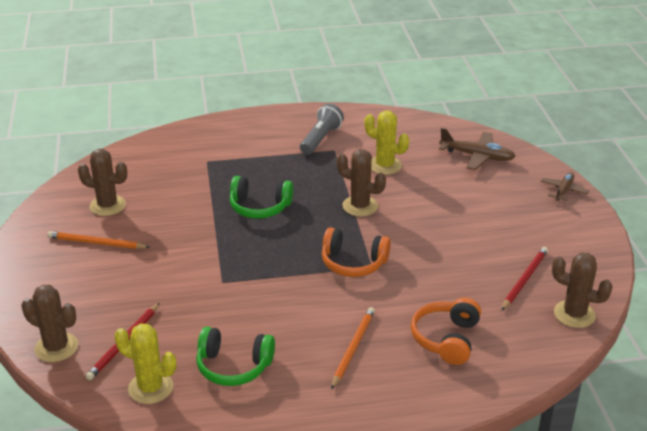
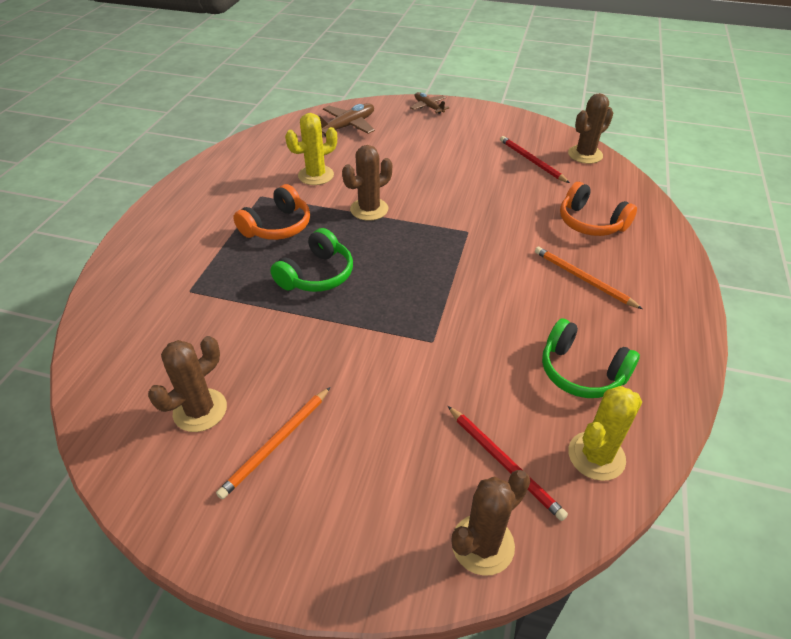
camera: 65 degrees left, 10 degrees up
(233, 366) = (581, 371): green headphones -> green headphones turned 90 degrees clockwise
(321, 139) = (232, 198): grey flashlight -> none
(353, 263) = (456, 240): orange headphones -> orange headphones (277, 226)

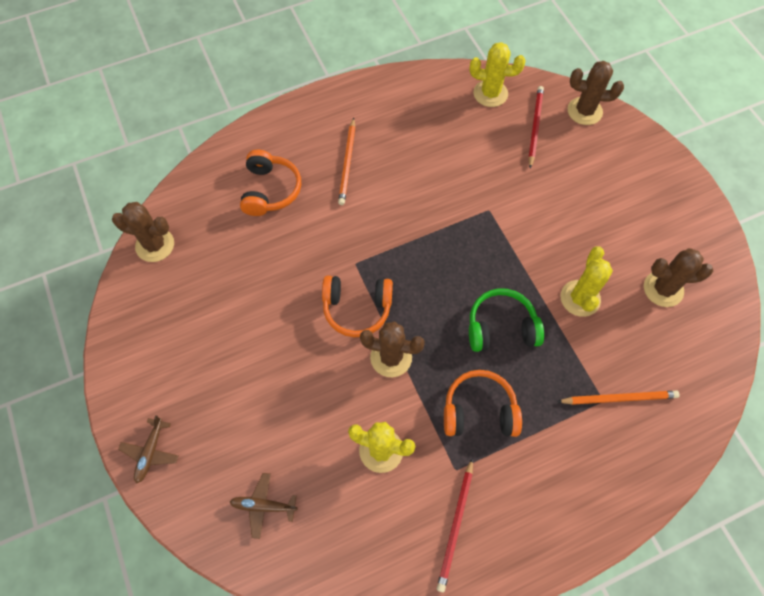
camera: 130 degrees left, 20 degrees up
(274, 340) = (580, 298): none -> yellow cactus
(276, 443) = (635, 232): orange pencil -> orange pencil (619, 398)
(347, 126) = (263, 506): brown plane -> brown plane, size x0.64
(427, 213) = (357, 308): none -> orange headphones
(531, 161) = (201, 281): red pencil -> red pencil (455, 526)
(581, 371) = (437, 125): green headphones -> none

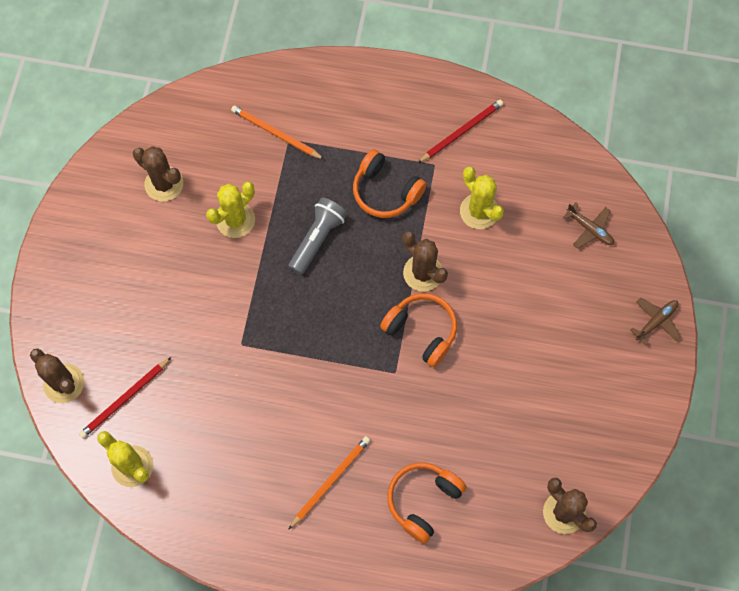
camera: 145 degrees left, 5 degrees up
(501, 327) = (318, 239): green headphones -> grey flashlight

